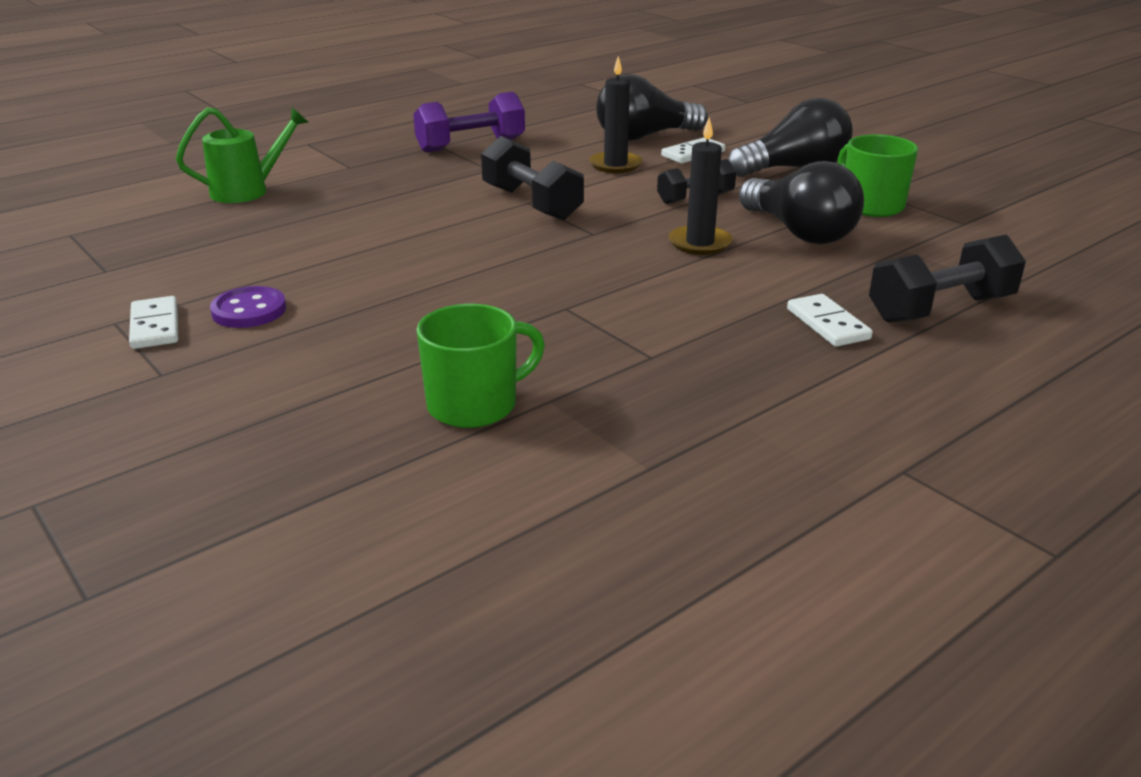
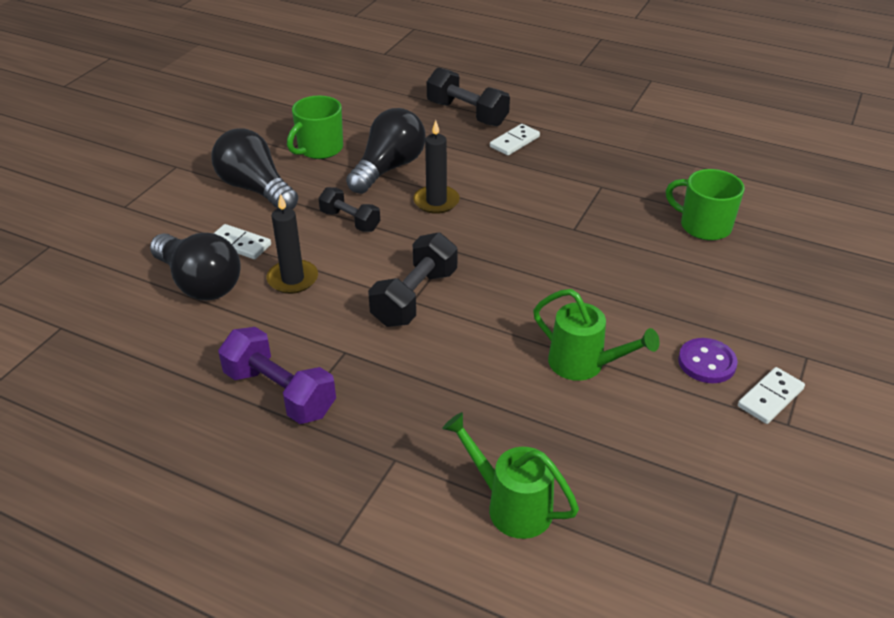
camera: 115 degrees left, 10 degrees up
(339, 251) = (584, 365): none -> green watering can

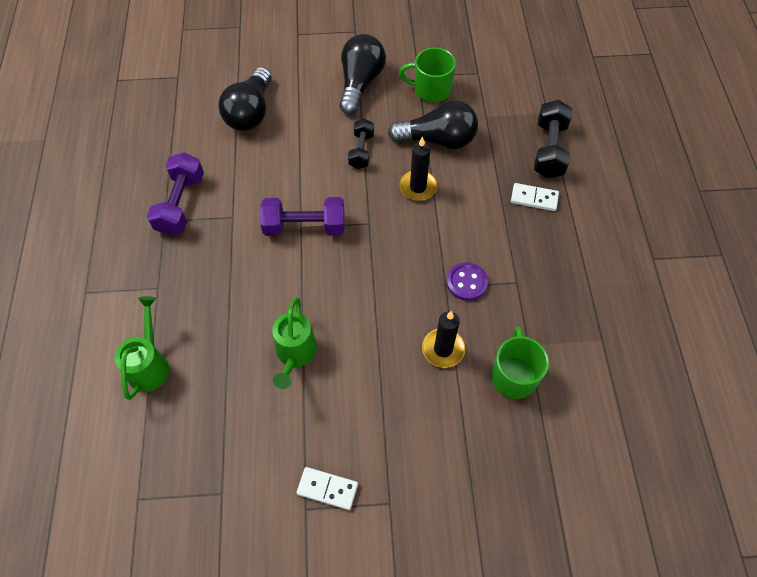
camera: 60 degrees right, 20 degrees up
(240, 244) = (298, 109): white domino -> none
(292, 279) = (282, 154): black candle -> black candle (443, 349)
(414, 297) = (304, 226): black dumbbell -> purple dumbbell
(706, 362) = (342, 433): purple button -> purple button (466, 282)

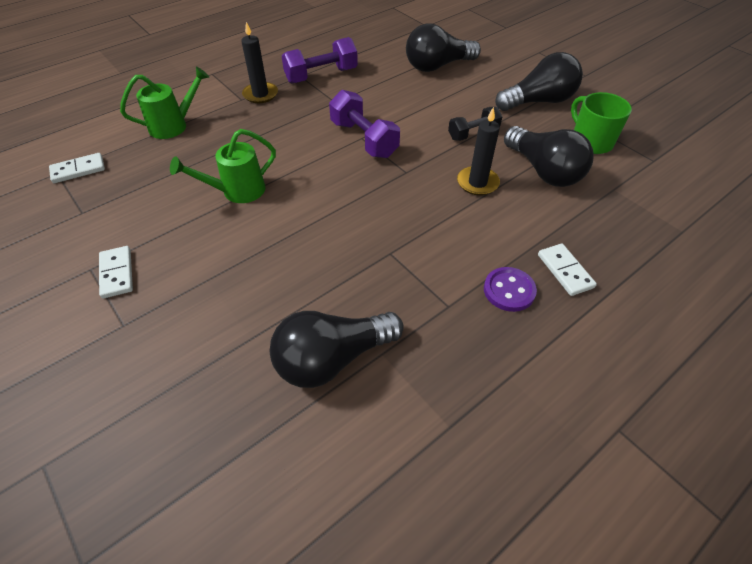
camera: 55 degrees right, 10 degrees down
(150, 477) = (78, 170): none -> white domino
(443, 349) = (318, 284): black candle -> black candle (260, 94)
(466, 282) = (409, 266): purple button -> purple button (509, 290)
(514, 376) = (332, 358): green mug -> black light bulb
(549, 150) = (639, 254): black dumbbell -> none

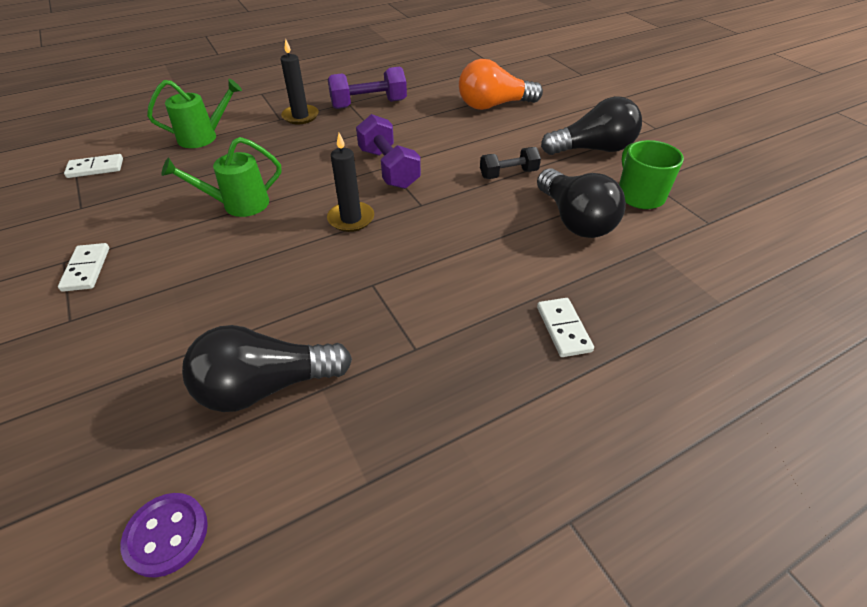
camera: 10 degrees right, 5 degrees down
(437, 66) = (494, 105): black light bulb -> orange light bulb
(477, 183) = (495, 224): black candle -> black candle (351, 219)
(509, 290) = (490, 341): purple button -> purple button (167, 535)

